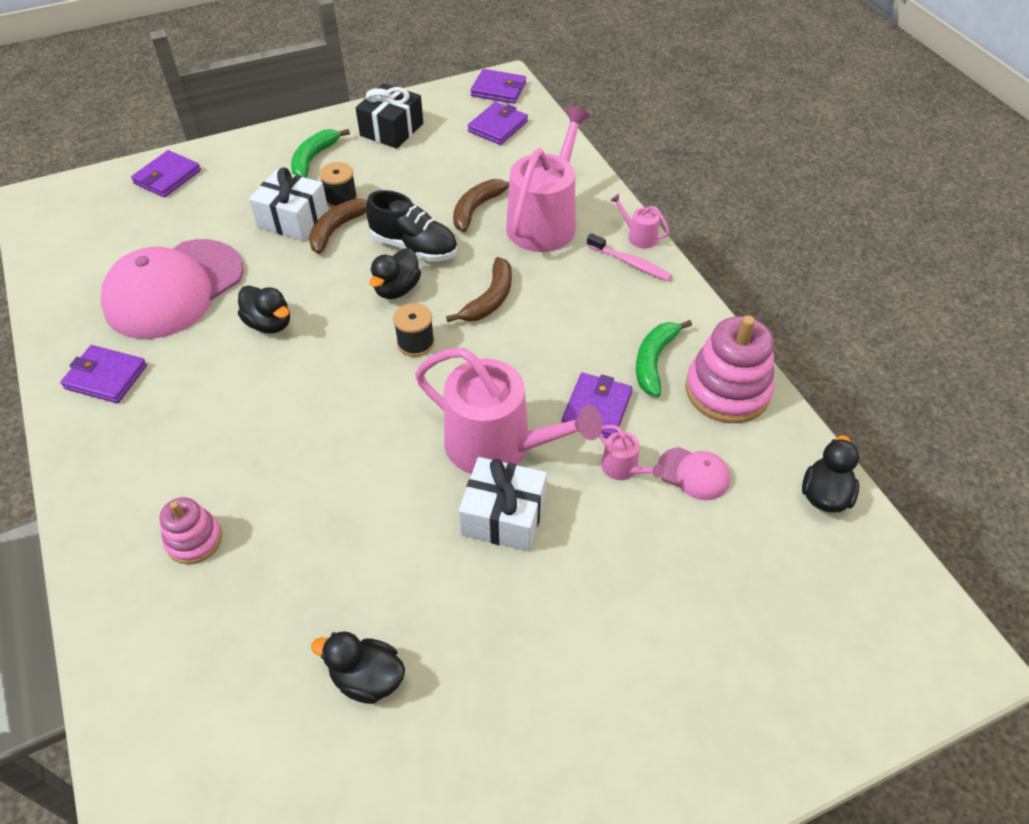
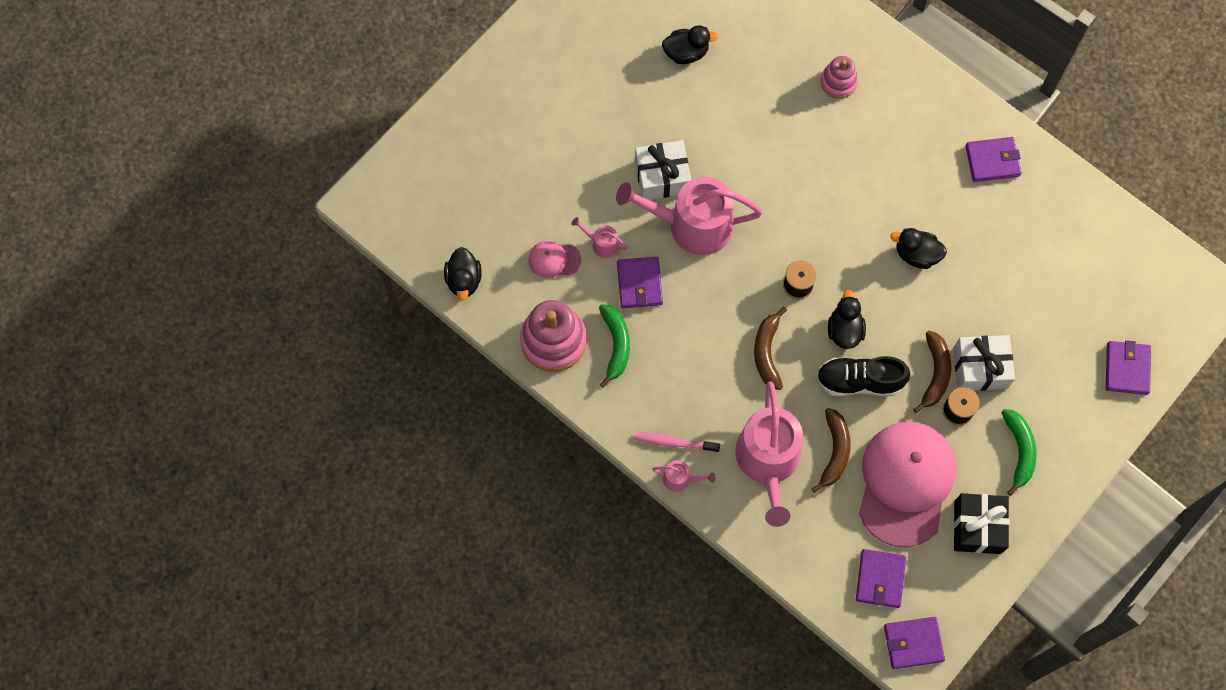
camera: 155 degrees right, 20 degrees up
(174, 289) = (1013, 254): pink cap -> pink cap (906, 483)

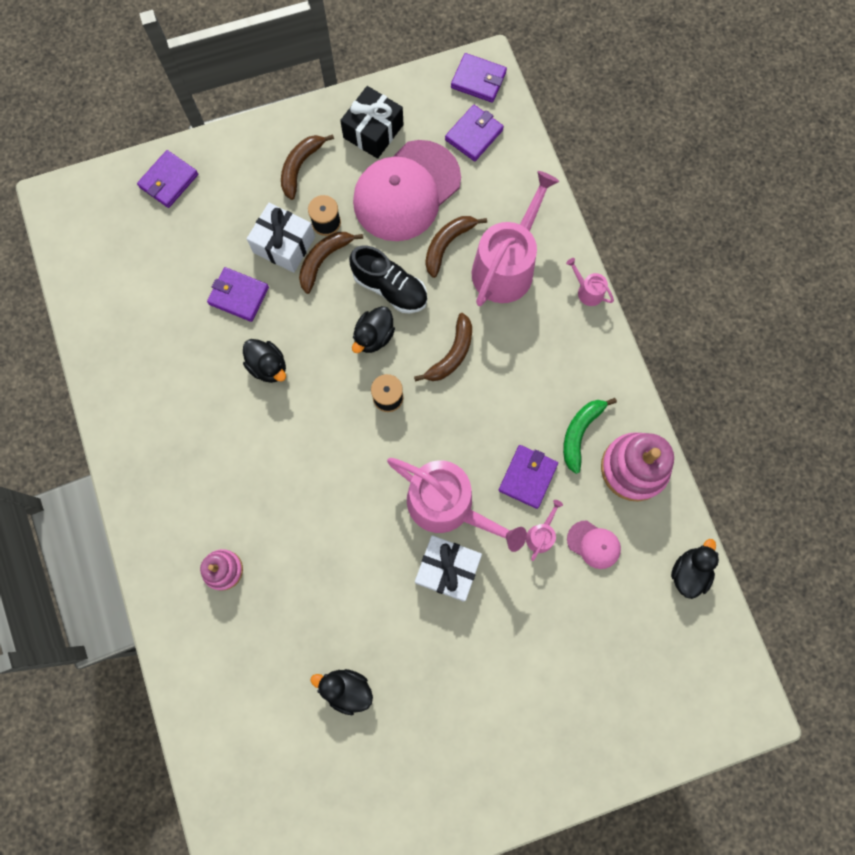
camera: 150 degrees left, 5 degrees up
(602, 244) = (541, 535): pink watering can -> pink watering can turned 120 degrees counterclockwise
(674, 442) = (576, 323): pink toothbrush -> none
(992, 161) = (141, 412): purple wallet -> purple wallet (239, 296)
(1019, 450) = (300, 167): green banana -> brown banana

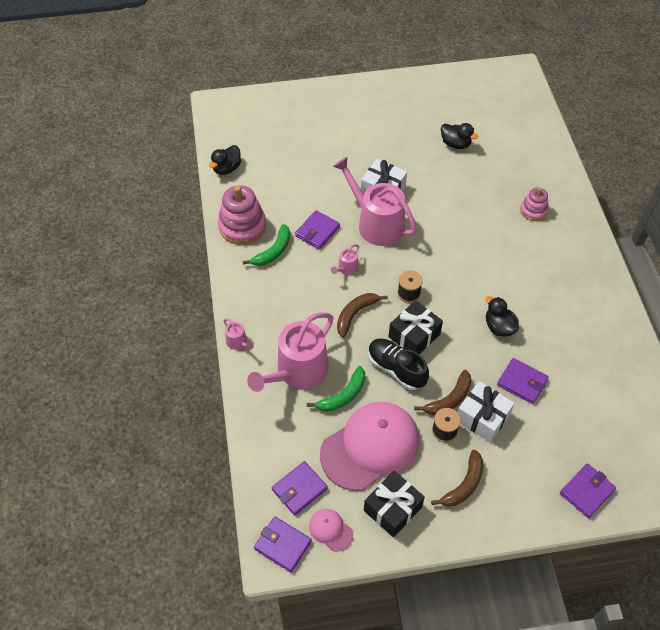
camera: 170 degrees left, 20 degrees down
(374, 336) = (414, 335): black duck -> black gift
(447, 245) = (343, 395): brown banana -> green banana
(541, 535) = (316, 199): pink watering can -> pink watering can (346, 268)
(593, 544) = (283, 190): pink cap -> pink cap (330, 530)

